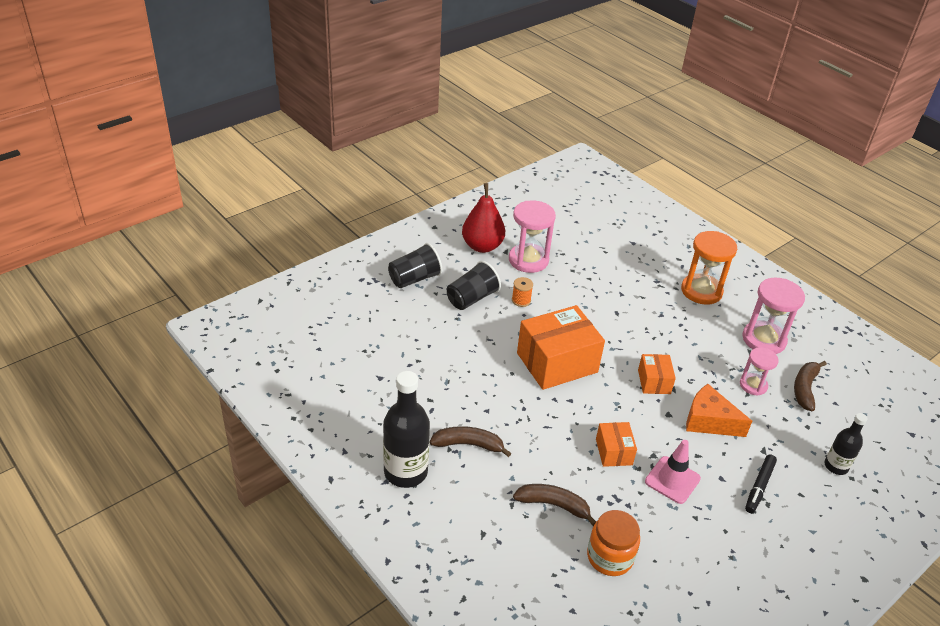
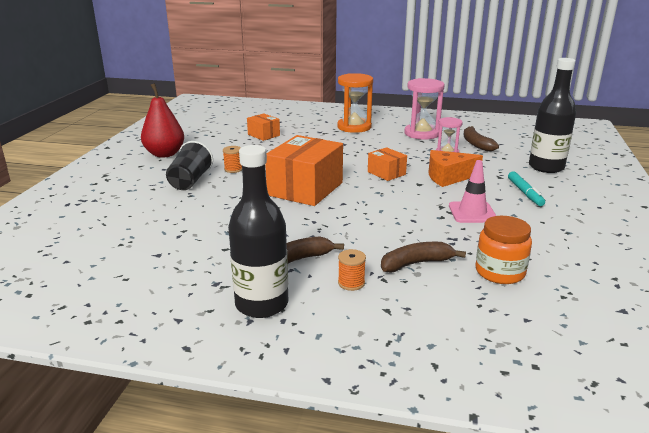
camera: 35 degrees left, 15 degrees down
(414, 279) = (123, 187): black cup -> none
(484, 492) = (351, 283): none -> orange spool
(528, 260) = (212, 149): pink hourglass -> none
(614, 452) = (413, 216): orange box -> orange box (264, 135)
(759, 487) = (525, 193): black marker -> turquoise marker
(836, 466) = (546, 167): black bottle -> black bottle, size x1.75

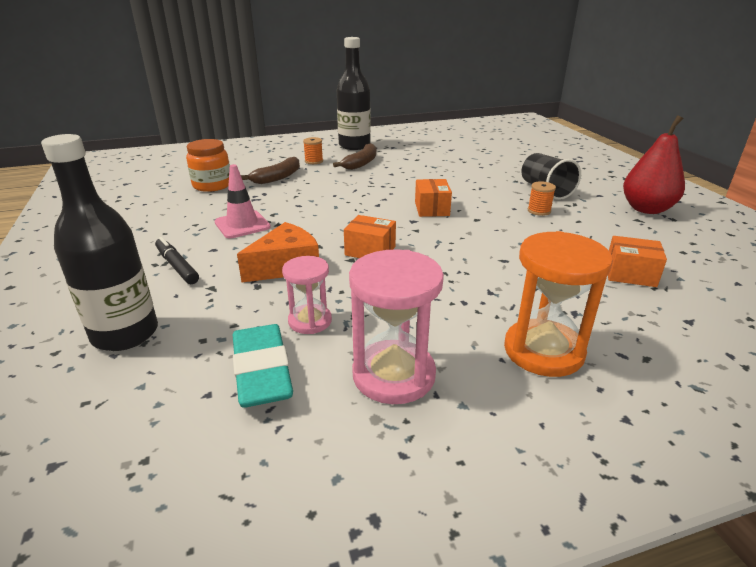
camera: 150 degrees right, 5 degrees up
(305, 189) = (432, 209): orange box -> orange box, size x0.51
(476, 144) = (262, 371): brown banana -> turquoise eraser
(525, 193) = (177, 266): turquoise marker -> black marker

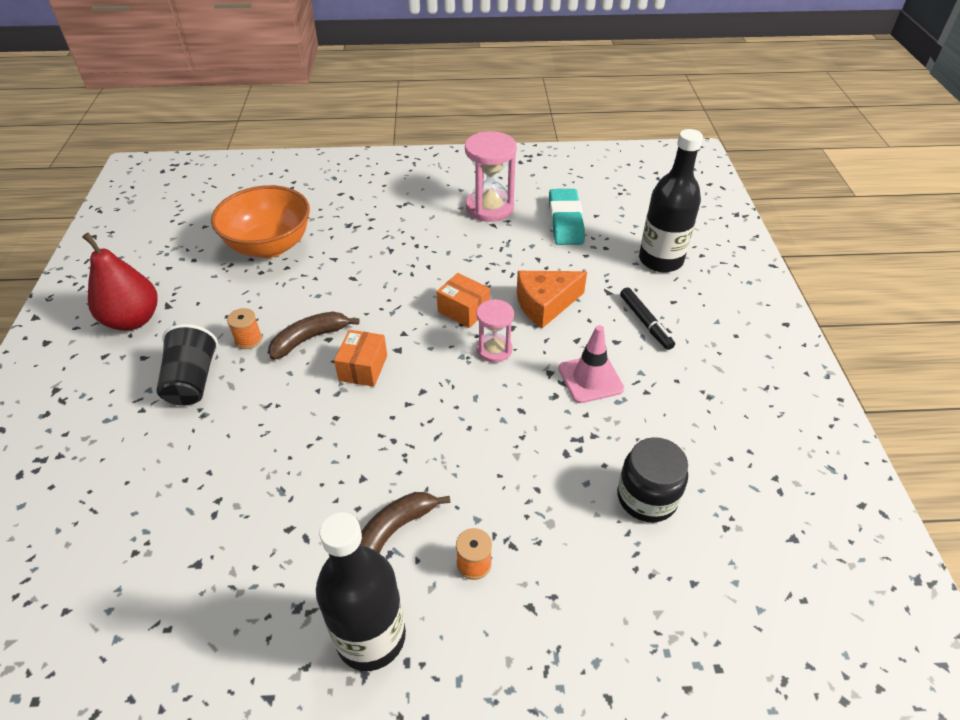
camera: 165 degrees left, 15 degrees up
(212, 185) = (646, 497): orange jar -> black jar
(277, 177) = (544, 503): brown banana -> brown banana (309, 339)
(310, 321) = (532, 248): pink hourglass -> pink hourglass (494, 349)
(543, 351) = (394, 206): orange hourglass -> none
(630, 274) = (269, 246): orange box -> orange bowl

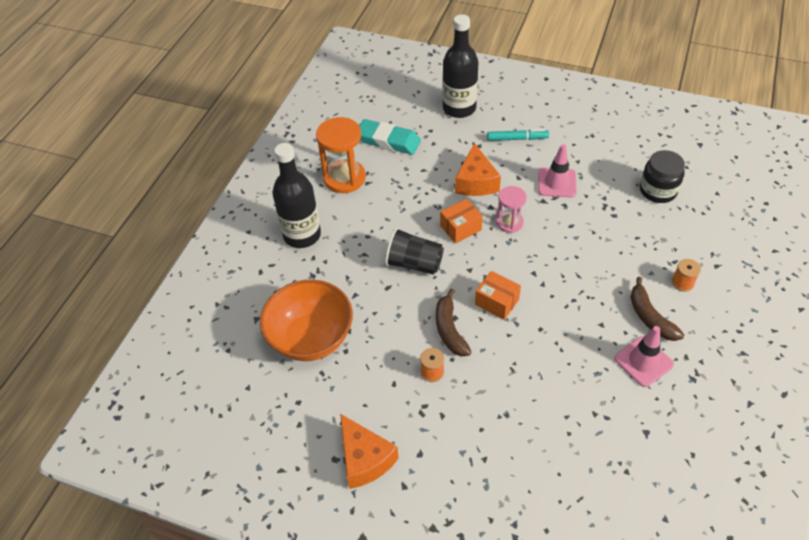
camera: 65 degrees left, 5 degrees up
(133, 320) = (365, 459): red pear -> orange cheese
(192, 381) = (465, 418): black cup -> black cup (414, 263)
(312, 539) = (643, 361): none -> pink traffic cone
(371, 637) = (720, 344): black bottle -> black bottle (302, 235)
(489, 208) = (344, 178): pink hourglass -> orange hourglass
(645, 322) = (517, 139): black marker -> turquoise marker

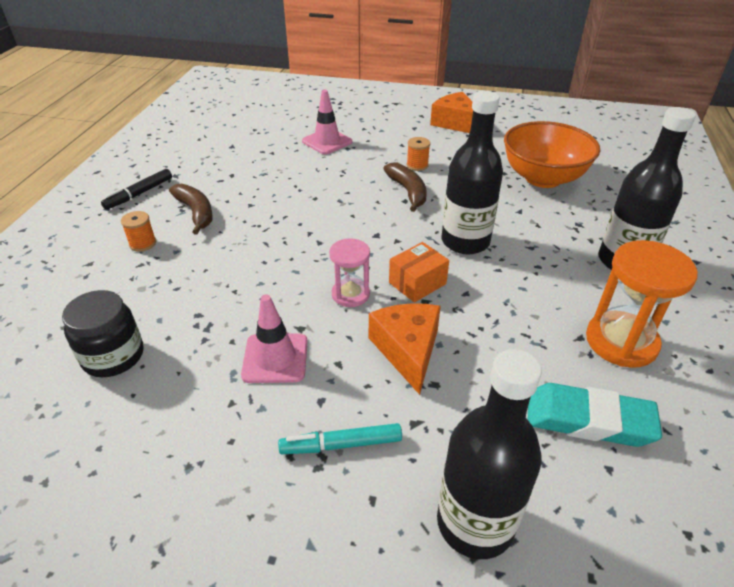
camera: 170 degrees right, 10 degrees down
(414, 263) = (465, 241): black cup -> black bottle
(496, 302) = (361, 214): orange box -> none
(643, 361) = (217, 182): pink traffic cone -> pink traffic cone (327, 142)
(717, 350) = (139, 194): none -> black marker

